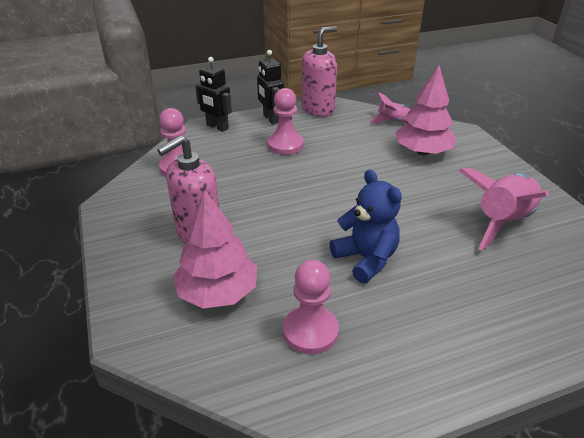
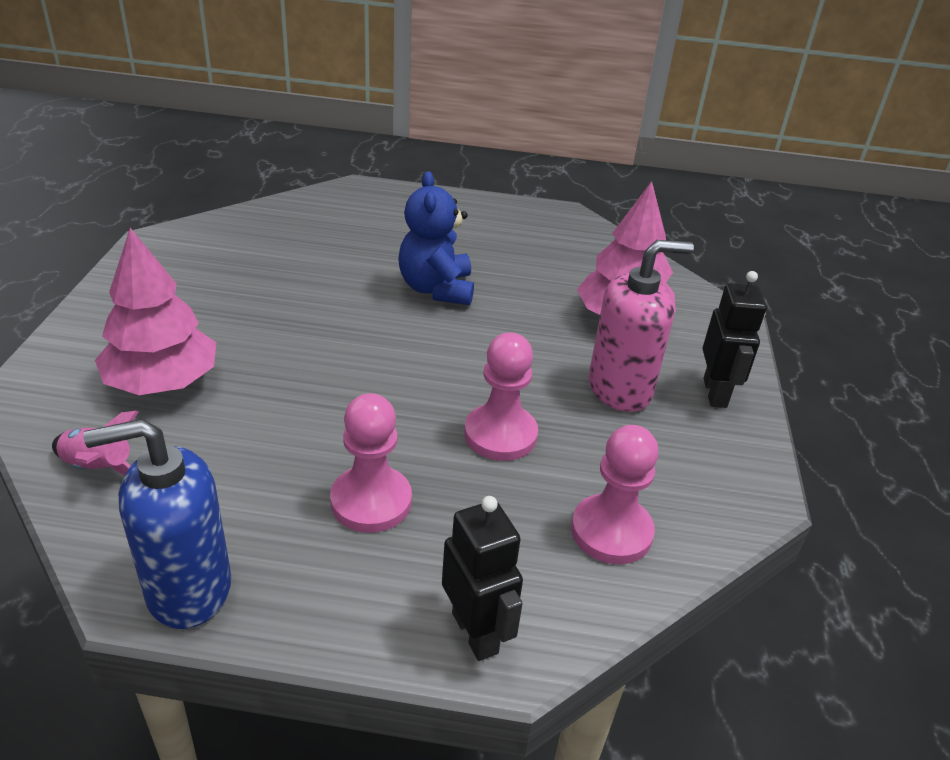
camera: 155 degrees left, 0 degrees up
(271, 119) = (330, 604): black robot -> black robot (715, 393)
(310, 331) = (547, 261): pink pawn -> pink pawn (500, 435)
(318, 109) = (188, 589): pink soap dispenser -> blue soap dispenser
(502, 221) = (236, 264): pink rocket -> none

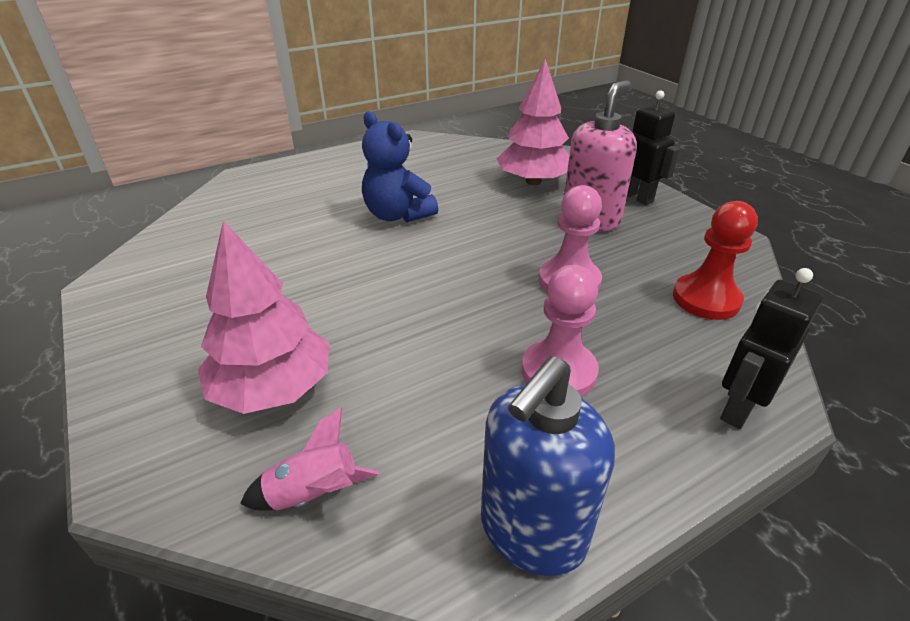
camera: 35 degrees left, 0 degrees up
(475, 632) = (738, 408): black robot -> black robot turned 75 degrees counterclockwise
(611, 531) = (706, 299): pink pawn -> red pawn

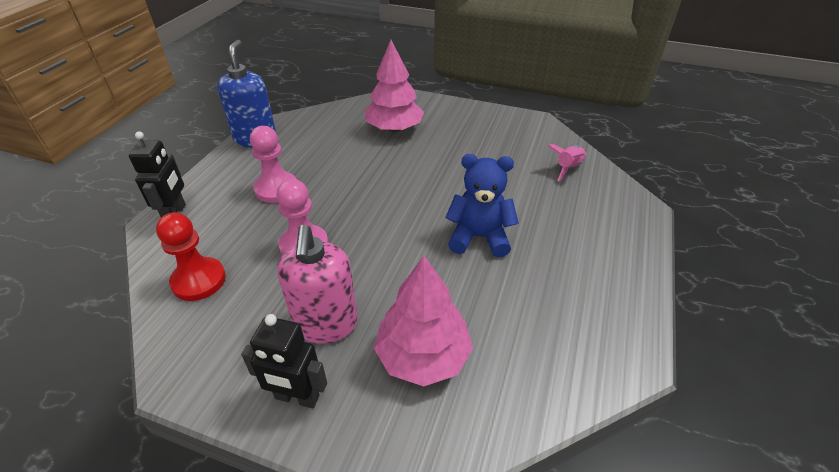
camera: 140 degrees right, 5 degrees up
(314, 494) = (337, 116): pink rocket -> pink rocket (567, 168)

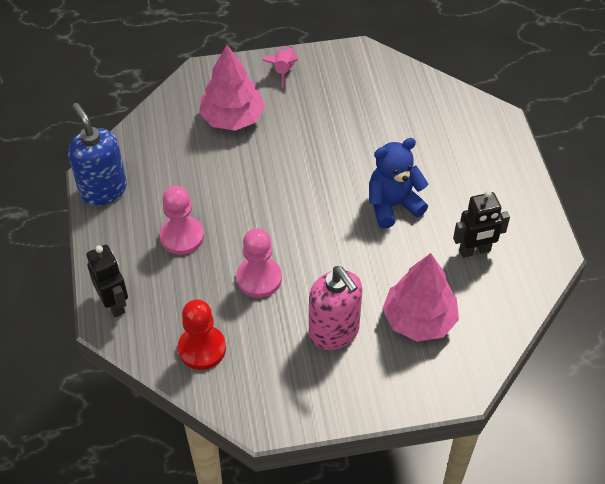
camera: 30 degrees left, 10 degrees up
(297, 397) = (358, 389): black robot -> black robot (475, 251)
(567, 168) = (420, 100): pink rocket -> pink rocket (283, 70)

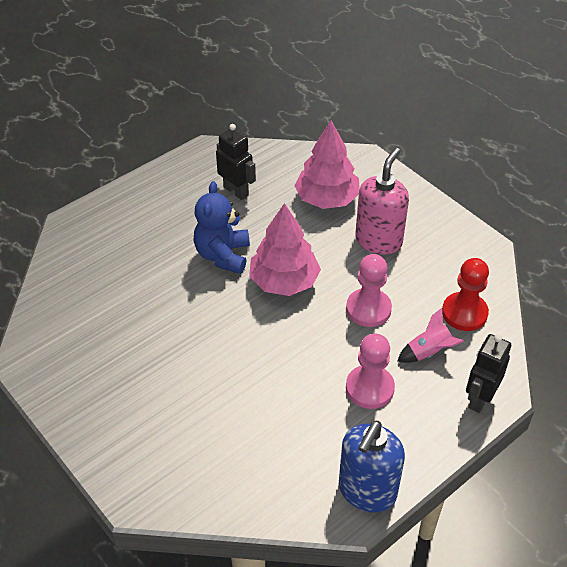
camera: 120 degrees left, 5 degrees down
(232, 118) = (190, 427): pink tree -> pink tree (284, 281)
(283, 70) = (88, 417): pink rocket -> pink rocket (428, 352)
(393, 205) = (223, 255): blue teddy bear -> blue teddy bear turned 60 degrees clockwise

